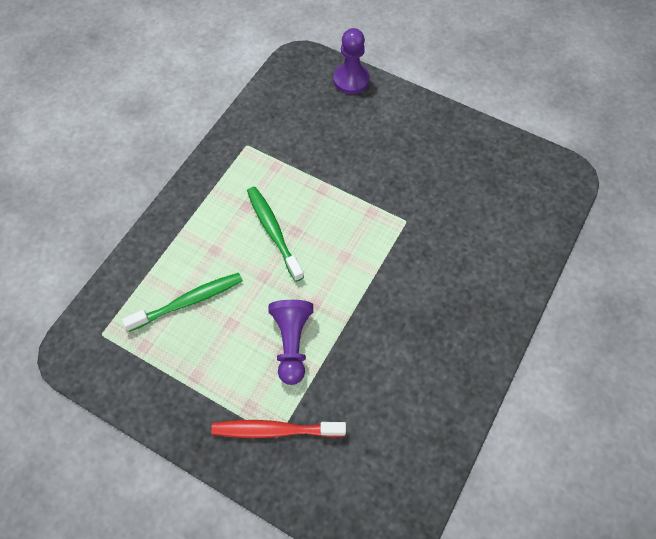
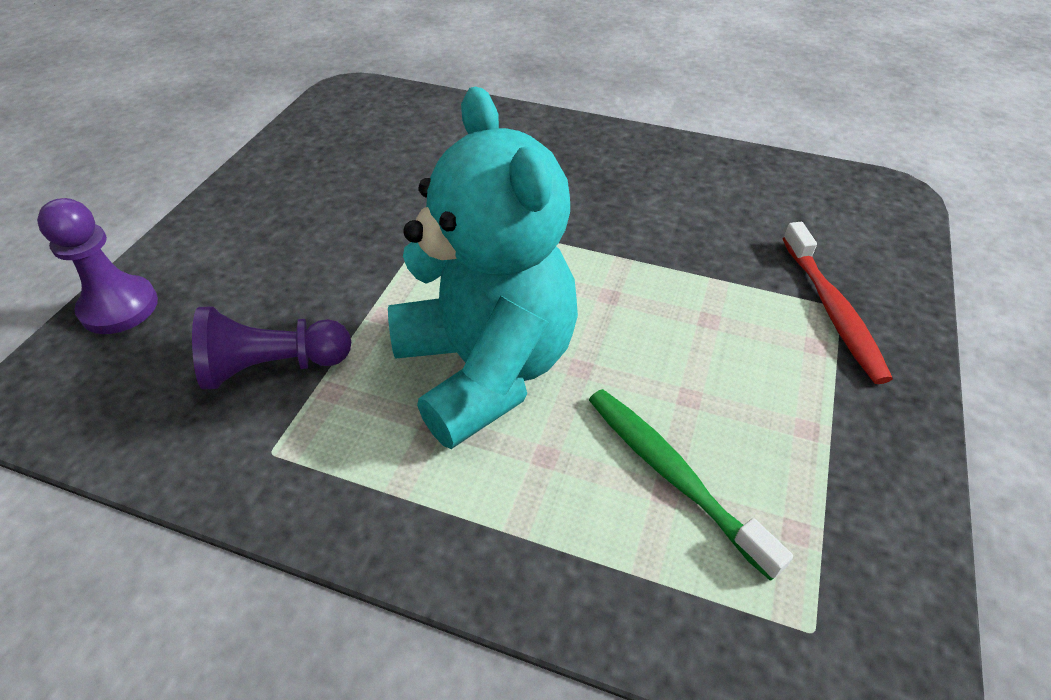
camera: 100 degrees left, 15 degrees down
(273, 232) = (486, 369): green toothbrush -> turquoise teddy bear
(292, 343) = (689, 312): purple pawn -> purple pawn (273, 366)

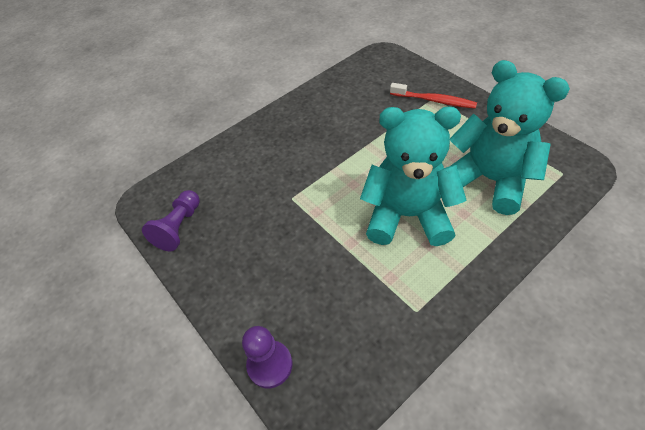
camera: 55 degrees left, 5 degrees up
(273, 366) = (361, 297): purple pawn -> purple pawn (179, 227)
(673, 475) = (489, 180): green toothbrush -> turquoise teddy bear

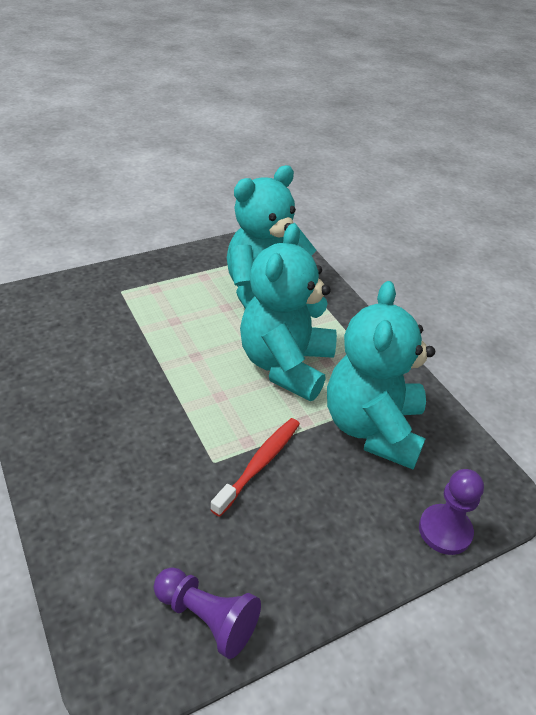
camera: 85 degrees left, 10 degrees down
(362, 293) = (372, 428): none -> turquoise teddy bear
(434, 100) = (126, 292): red toothbrush -> red toothbrush (259, 464)

